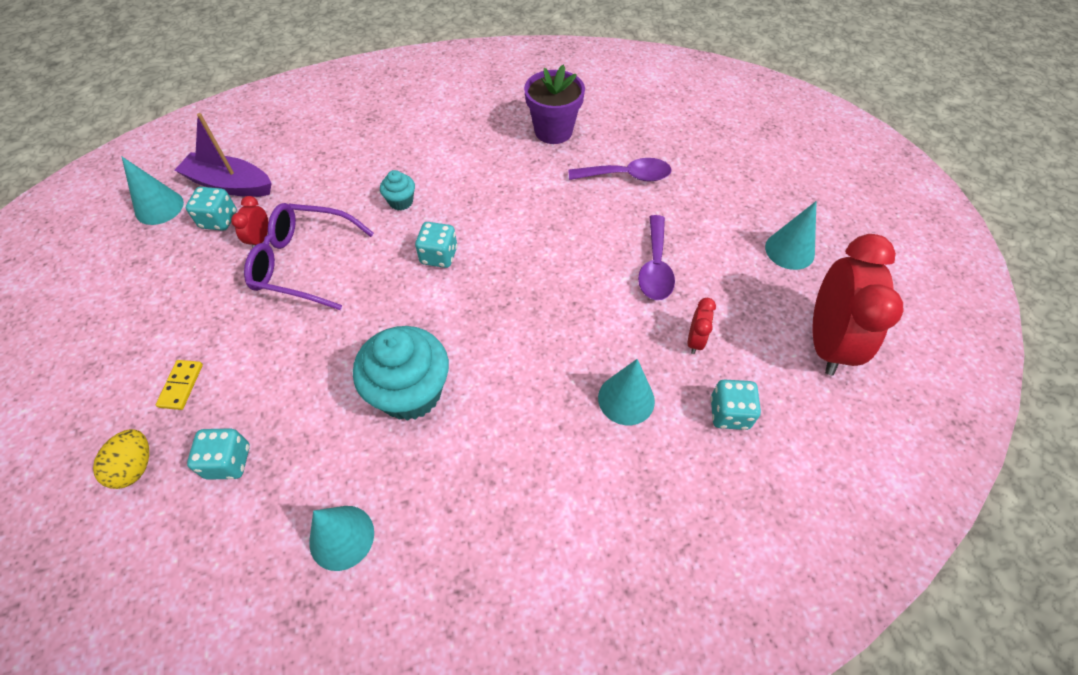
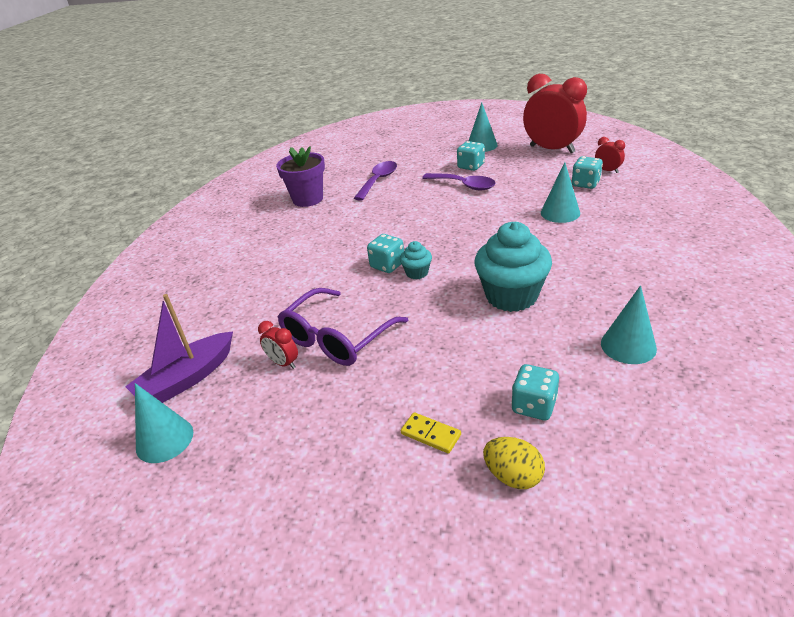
camera: 60 degrees left, 20 degrees down
(219, 220) = (230, 391): turquoise dice -> turquoise dice (471, 166)
(401, 202) = (313, 276): turquoise cupcake -> turquoise cupcake (417, 273)
(695, 340) = (529, 184): red clock -> red clock (607, 170)

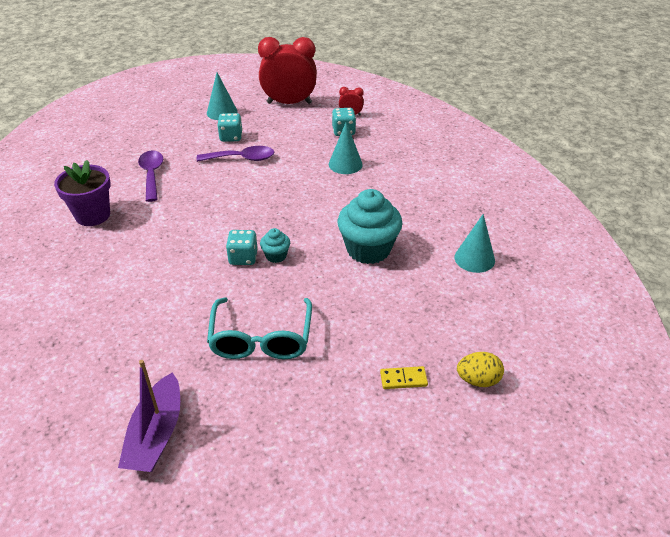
camera: 40 degrees left, 5 degrees up
(164, 439) = (194, 492): turquoise cone -> none
(283, 363) = (235, 380): red clock -> none
(336, 338) = (261, 339): purple glasses -> turquoise glasses
(534, 406) = (452, 327): turquoise dice -> none

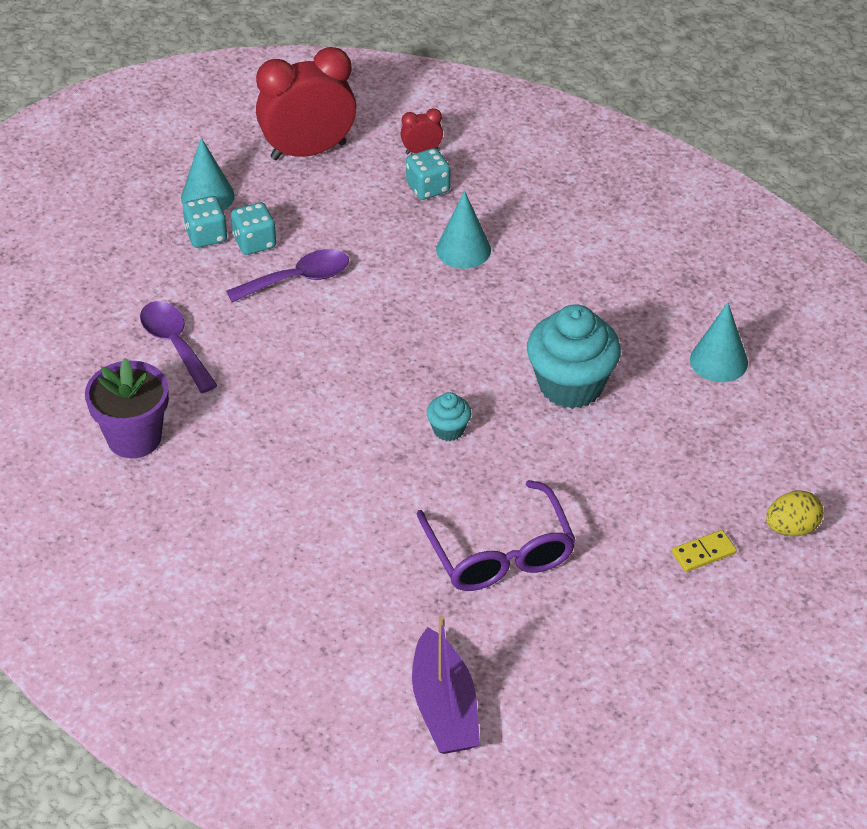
camera: 20 degrees left, 5 degrees up
(243, 258) = (404, 445): turquoise dice -> turquoise dice (206, 236)
(261, 339) = (500, 553): turquoise glasses -> purple glasses

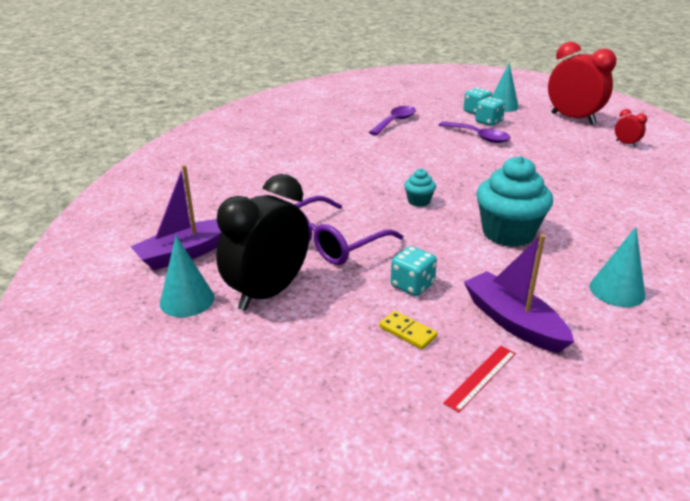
camera: 65 degrees right, 15 degrees down
(134, 438) = (324, 127): purple flower pot -> none
(428, 188) = (601, 152): turquoise dice -> turquoise dice (412, 285)
(463, 249) = (570, 172): turquoise cone -> turquoise cone (187, 300)
(576, 647) = (268, 293): none -> black clock
(727, 465) = (513, 322): none -> purple boat
(792, 528) = (481, 377): yellow egg -> red ruler

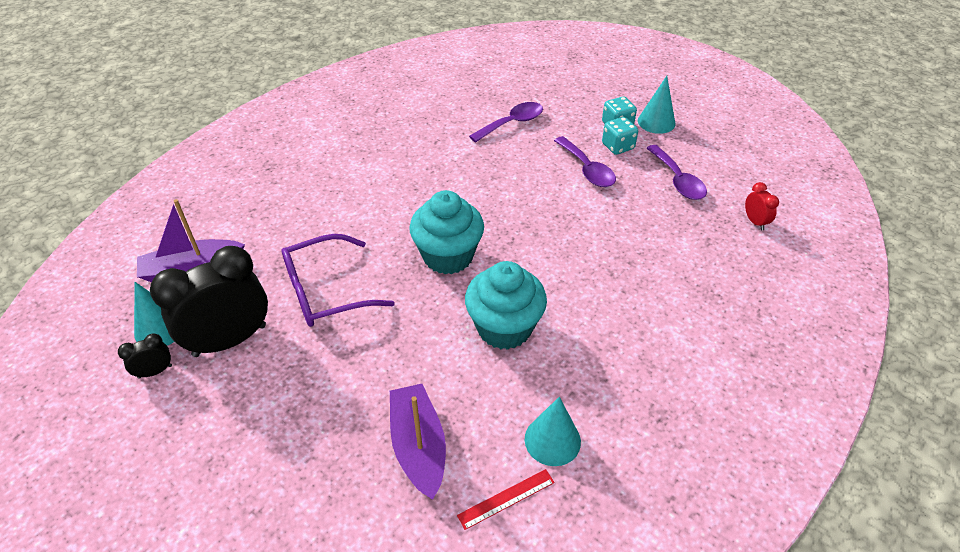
camera: 20 degrees right, 15 degrees up
(208, 331) = (155, 371): none -> black clock
(407, 332) = (315, 426): yellow domino -> none
(412, 285) = (360, 370): turquoise dice -> none
(418, 201) = (448, 256): turquoise cupcake -> turquoise cupcake, size x2.12
(481, 377) = (340, 501): red ruler -> red ruler (506, 499)
(550, 132) = (677, 180): none -> purple spoon
(573, 118) = (725, 162): red clock -> none

